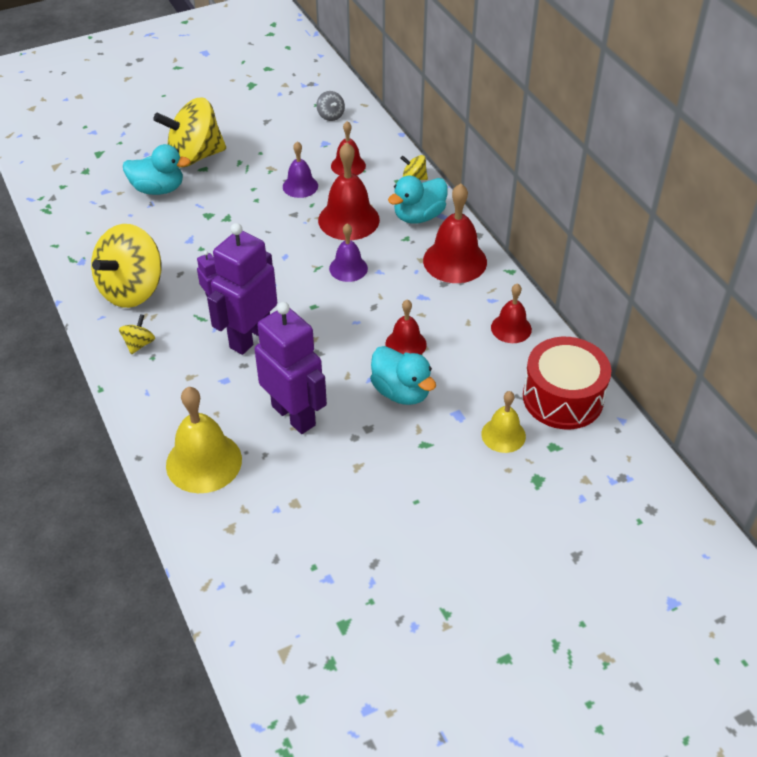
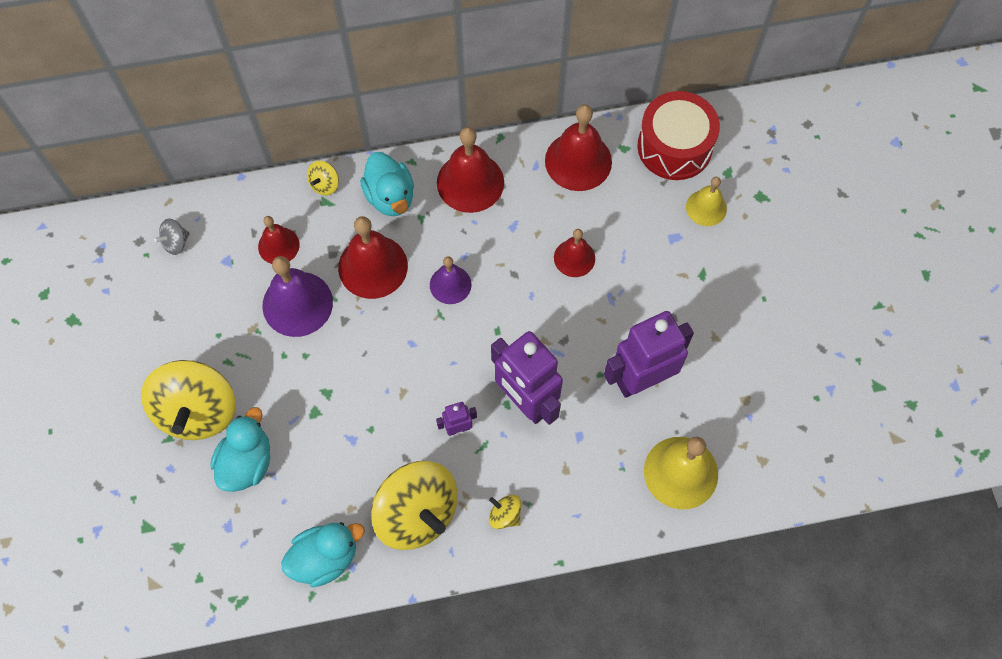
camera: 75 degrees left, 20 degrees up
(300, 186) = (297, 304): purple bell -> purple bell, size x1.67
(330, 115) = (176, 242): grey spinning top -> grey spinning top turned 150 degrees clockwise
(401, 392) = (635, 278): turquoise duck -> turquoise duck (325, 558)
(511, 328) = (578, 161): red bell -> red bell, size x1.67

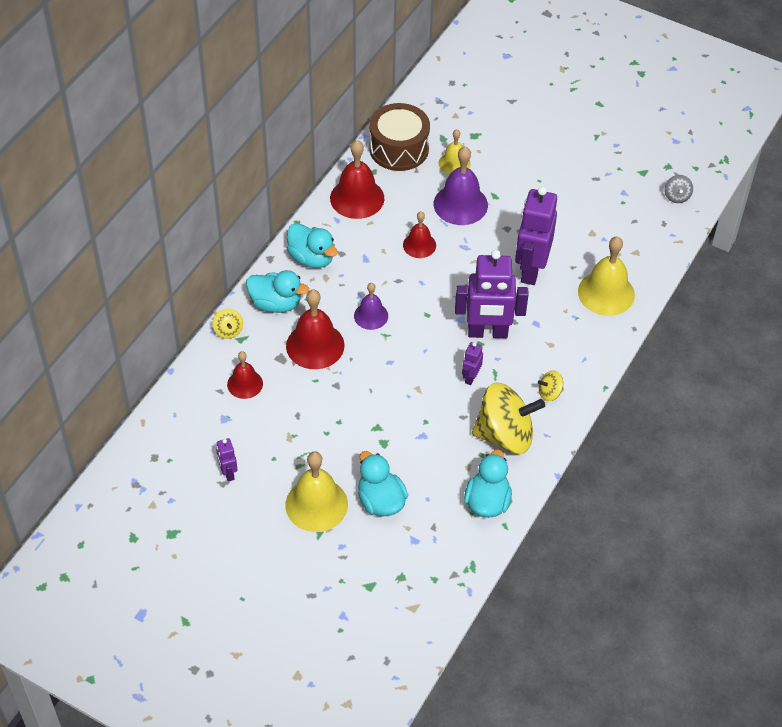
camera: 50 degrees left, 15 degrees down
(171, 312) = (228, 473): none -> purple robot
(176, 242) = (179, 437): grey spinning top -> grey spinning top (677, 196)
(198, 411) = (316, 504): yellow spinning top -> yellow bell
(297, 304) = (298, 401): purple bell -> purple bell (460, 204)
(470, 182) = (311, 258): red bell -> turquoise duck
(674, 147) = (399, 149): red drum -> brown drum

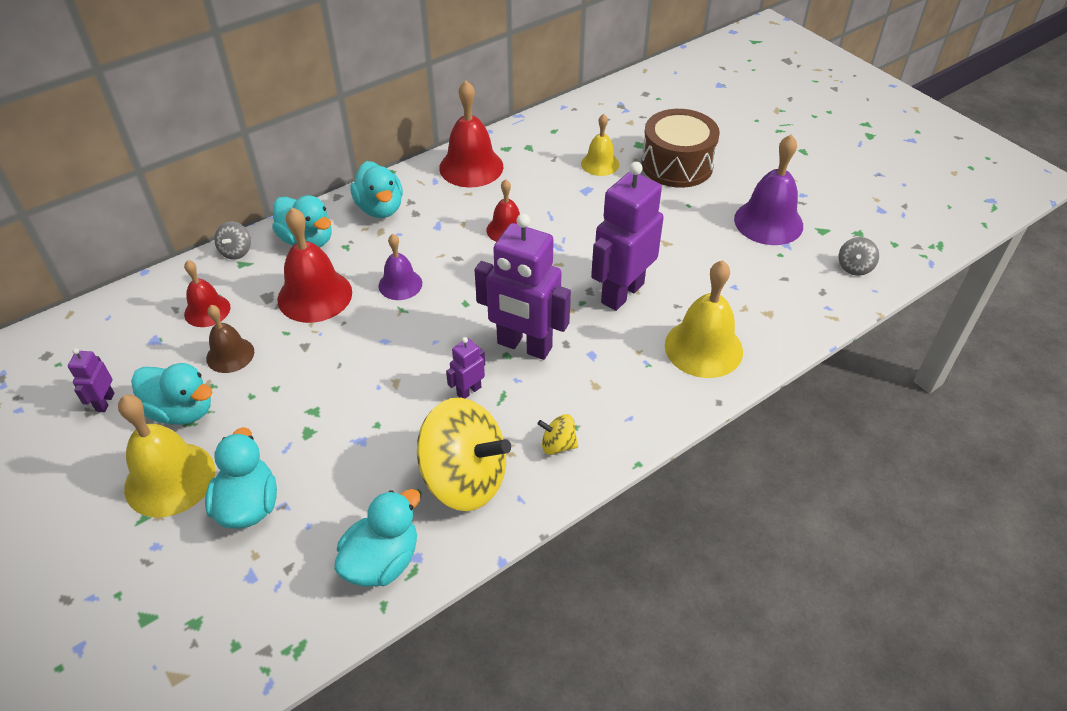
camera: 25 degrees right, 5 degrees down
(228, 331) = (236, 251): yellow spinning top -> grey spinning top
(287, 459) = (182, 411): none -> turquoise duck
(289, 410) = (230, 355): none -> brown bell
(399, 149) = (548, 135): brown drum -> brown drum (677, 165)
(460, 204) = (581, 203): purple bell -> purple bell (768, 222)

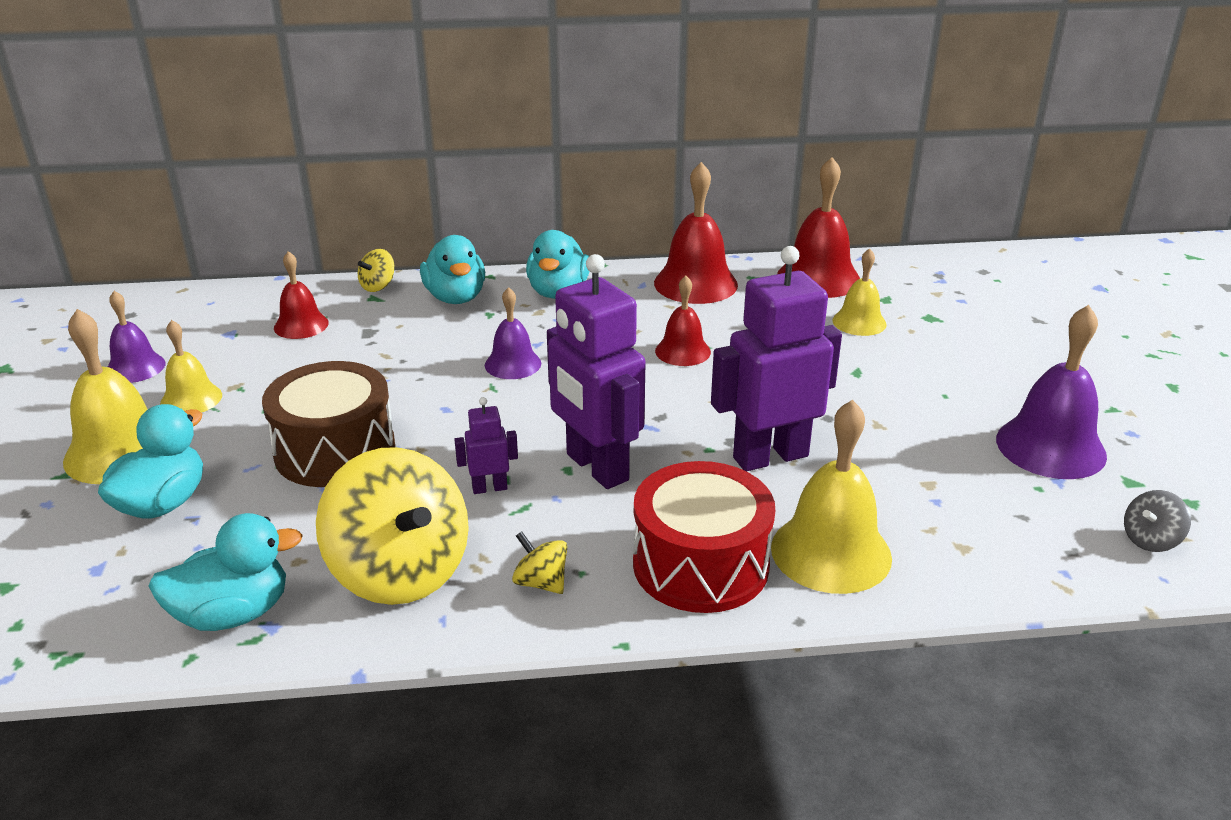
camera: 30 degrees right, 15 degrees down
(105, 402) = (135, 367): purple robot -> purple bell
(182, 411) = (191, 399): turquoise duck -> yellow bell
(230, 355) = (283, 368): brown bell -> none
(236, 251) = (378, 286): grey spinning top -> yellow spinning top
(315, 295) = (415, 345): red bell -> red bell (818, 278)
(639, 389) = (700, 565): none -> red drum
(677, 165) = (965, 350): brown drum -> brown drum (335, 450)

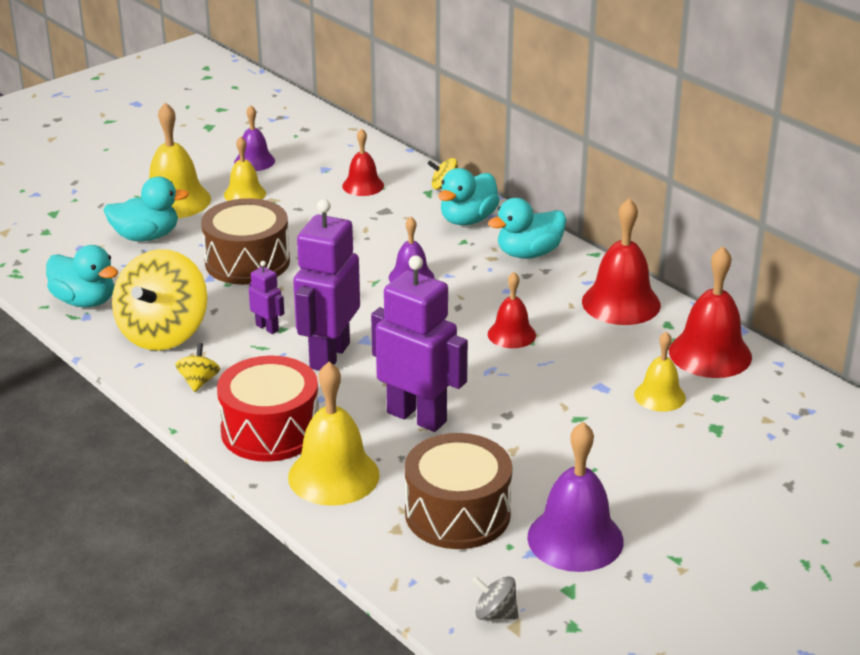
camera: 55 degrees right, 0 degrees up
(963, 497) = (457, 513): none -> brown drum

